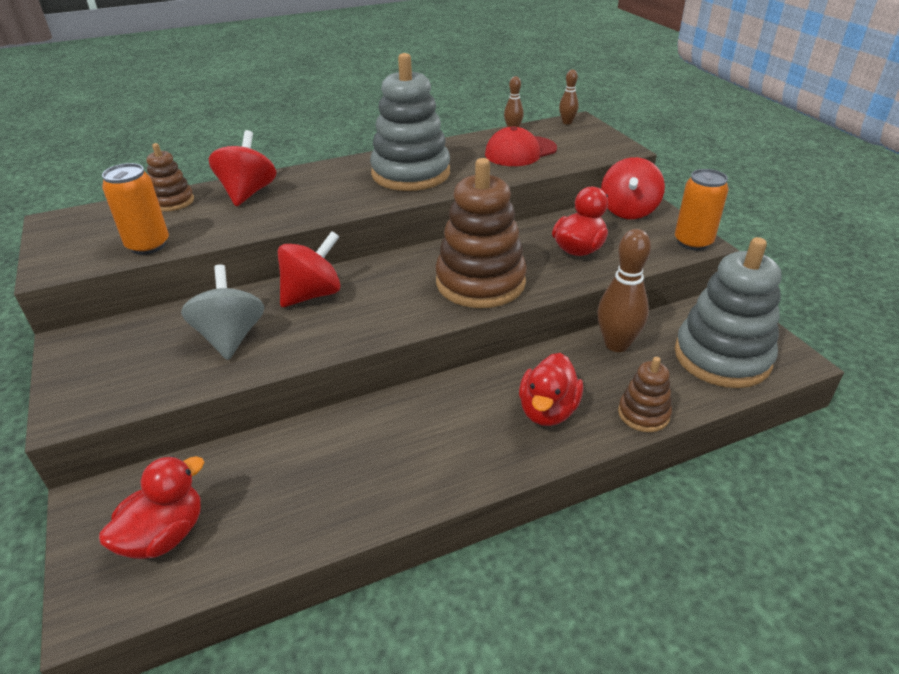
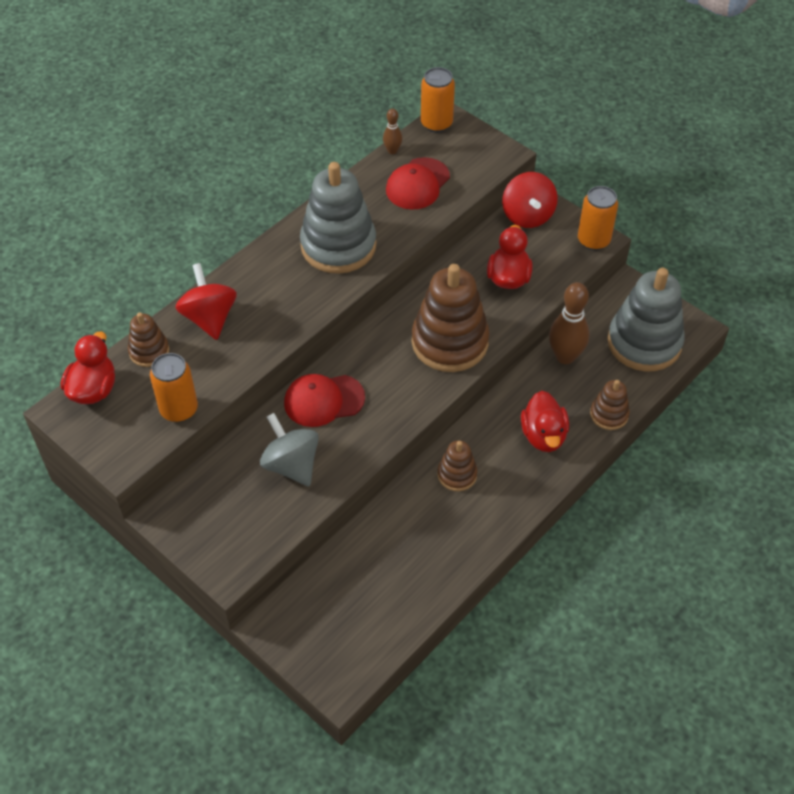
camera: 25 degrees left, 15 degrees up
(165, 535) = (345, 626): red duck -> red duck (93, 389)
(313, 294) = (323, 400): red spinning top -> red cap
(420, 417) = (457, 474): none -> brown stacking toy
(567, 122) = (436, 124): brown bowling pin -> orange can

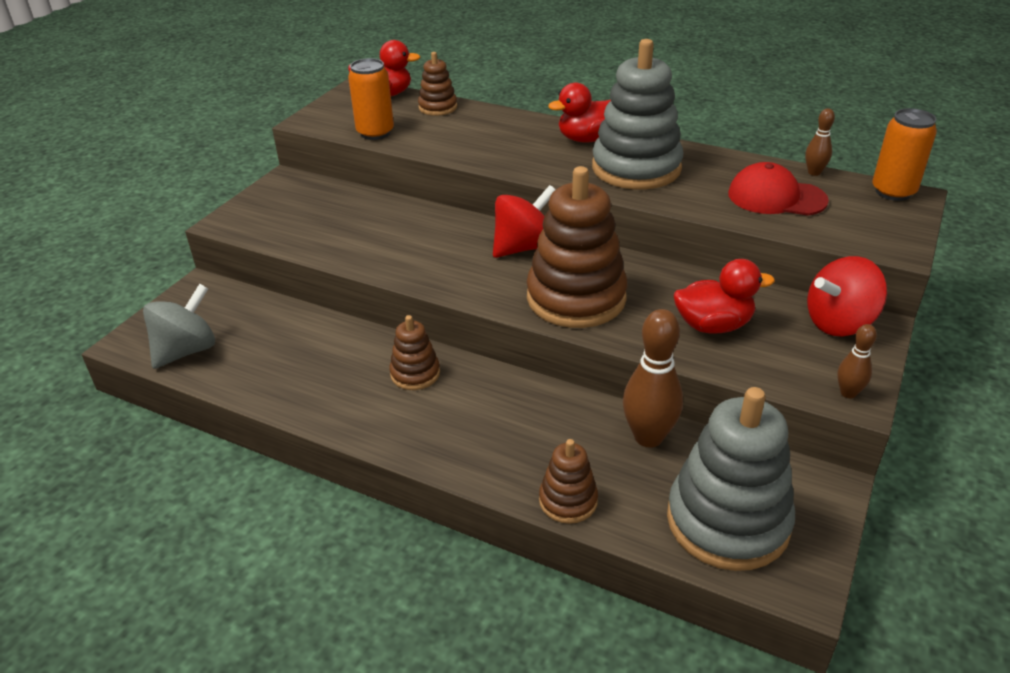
camera: 75 degrees right, 15 degrees down
(209, 318) = (492, 124): red spinning top -> red spinning top (523, 247)
(291, 465) = (360, 230): grey spinning top -> grey spinning top (186, 351)
(323, 400) = (449, 232): red cap -> none
(543, 436) = (502, 438): red duck -> red duck (588, 139)
(593, 240) = (848, 393): orange can -> brown bowling pin

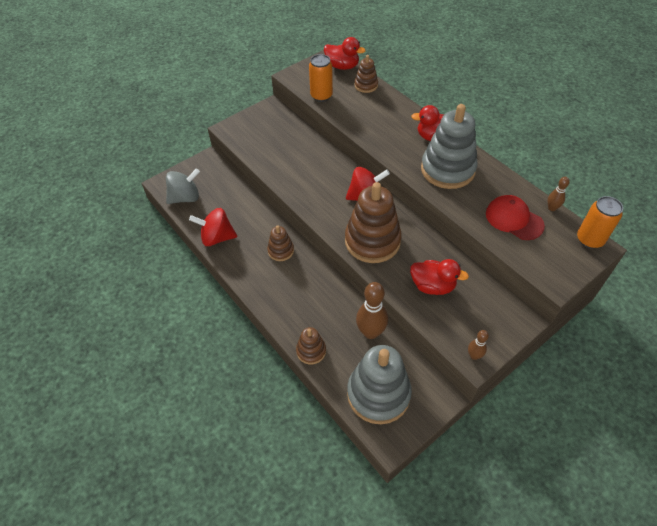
camera: 25 degrees right, 15 degrees up
(839, 323) = (503, 310): red spinning top -> red spinning top (217, 237)

